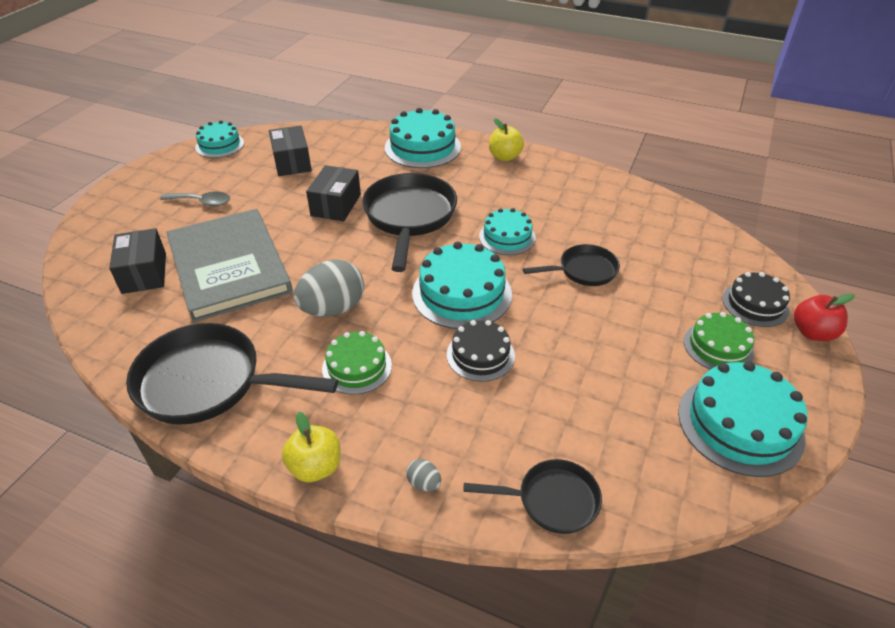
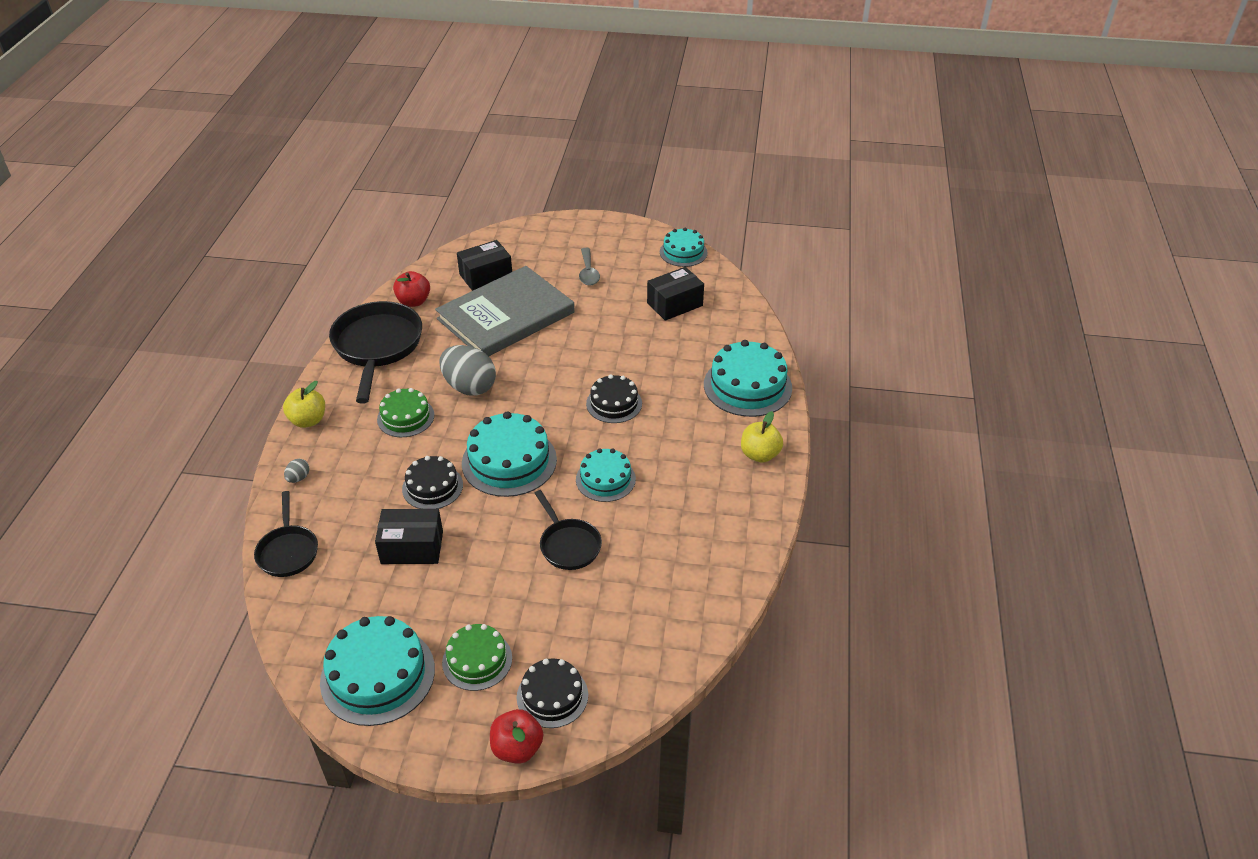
camera: 75 degrees right, 0 degrees up
(142, 339) = (413, 301): none -> red apple
(336, 205) = (615, 351): black box -> black box (412, 547)
(409, 217) = (614, 403): black pan -> black cake

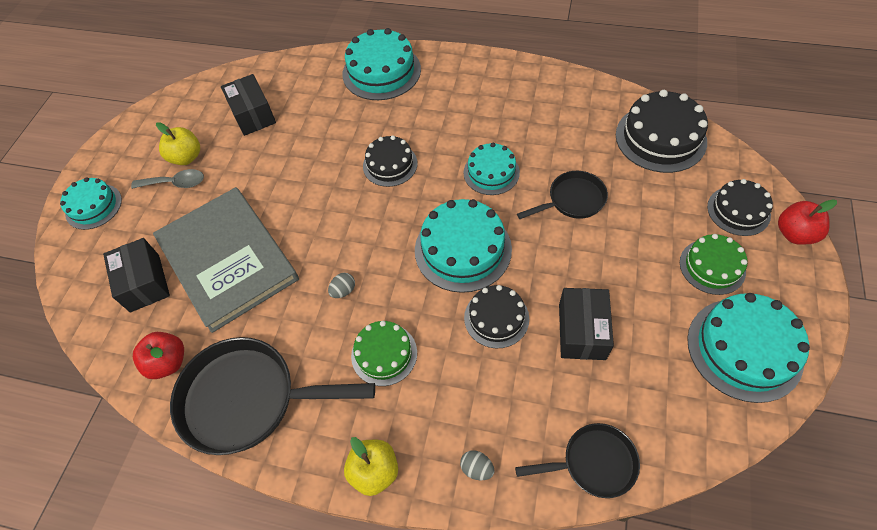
camera: 80 degrees left, 15 degrees up
(469, 387) = (343, 291): grey egg -> grey egg, size x0.42
(664, 630) = (660, 138): none -> black cake
(683, 252) = (171, 105): turquoise cake -> turquoise cake (93, 206)
(759, 454) = (467, 70): yellow apple -> yellow apple (186, 157)

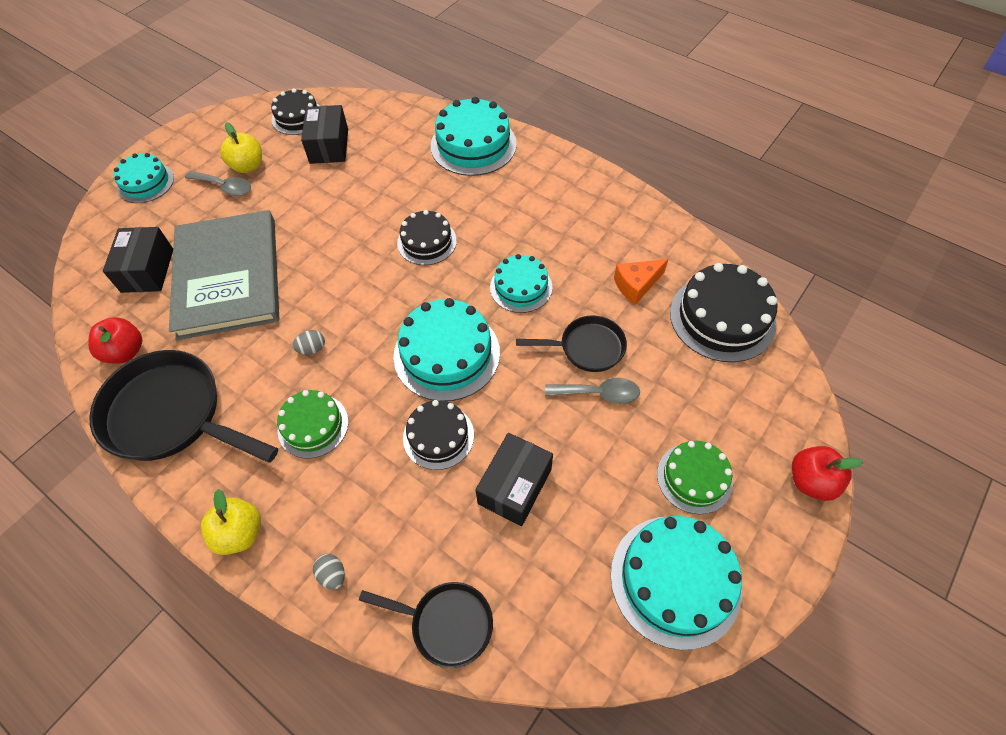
camera: 20 degrees right, 0 degrees up
(581, 137) = (636, 285): none -> orange cheese
(603, 232) = (599, 393): none -> grey spoon
(738, 211) = (761, 430): black cake -> black cake (297, 117)

